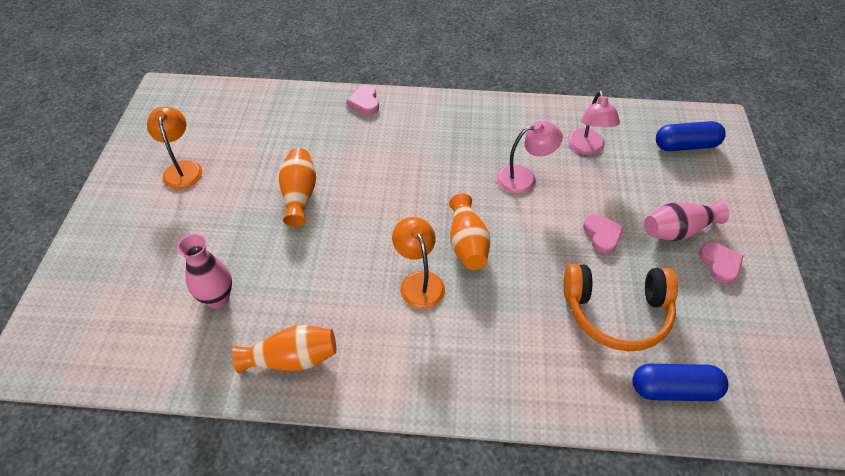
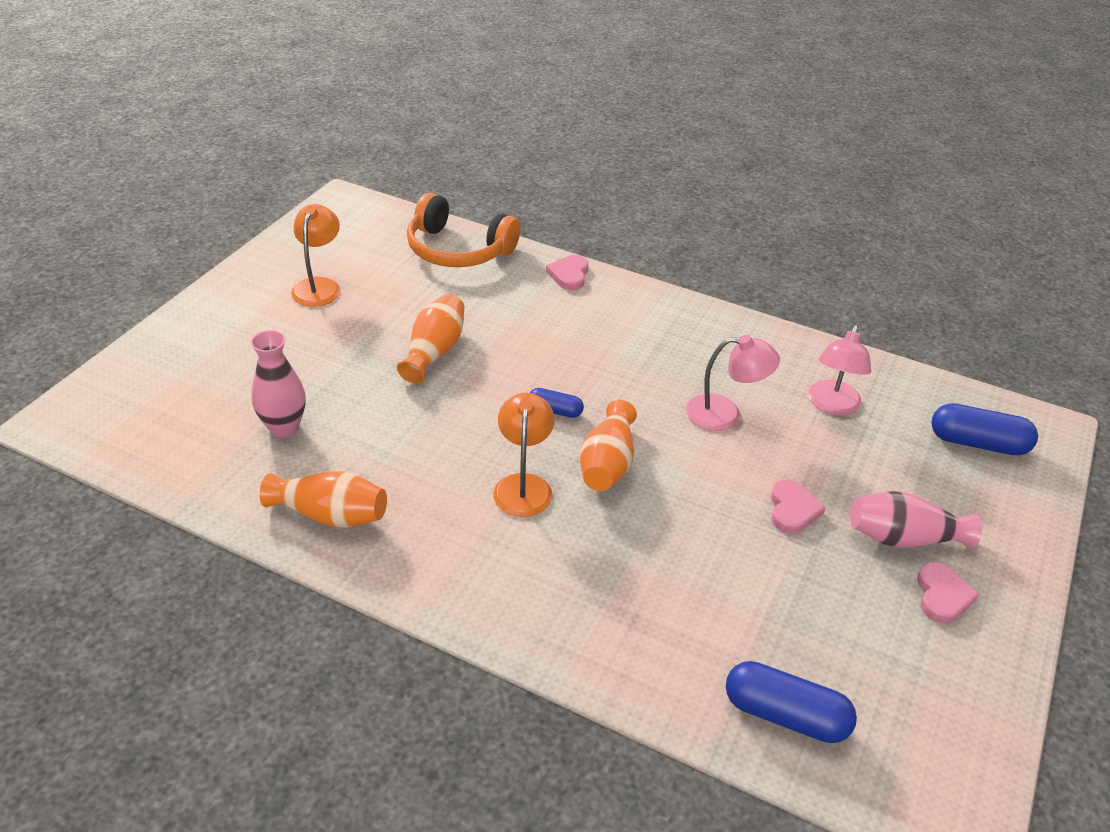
camera: 20 degrees right, 10 degrees down
(410, 214) = (555, 411): none -> blue capsule
(616, 313) = (758, 603): orange headphones -> orange headphones (458, 250)

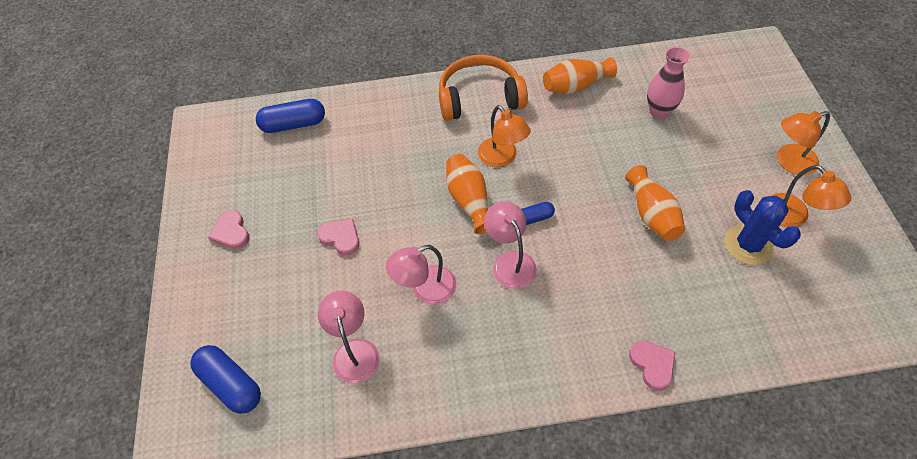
camera: 150 degrees right, 15 degrees up
(247, 317) = (789, 162): none -> orange lamp
(386, 291) = (748, 245): none -> blue cactus
(458, 250) = (763, 330): orange headphones -> orange headphones (480, 98)
(617, 390) = (510, 261): none -> pink lamp
(792, 510) = (341, 238): pink heart -> pink heart turned 150 degrees clockwise
(904, 538) = (264, 259): pink vase -> none
(977, 443) = (231, 384): blue capsule -> blue capsule turned 60 degrees clockwise

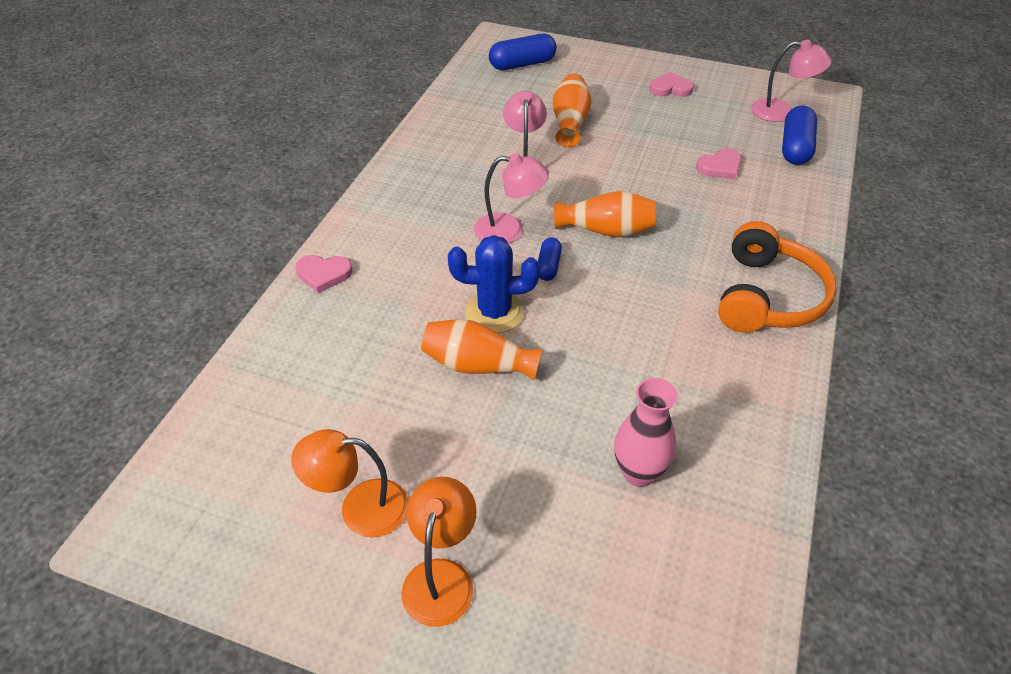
camera: 115 degrees right, 10 degrees down
(341, 238) = (620, 140): pink heart -> pink heart (720, 167)
(354, 351) = (498, 120): pink lamp -> pink lamp (781, 112)
(502, 158) = (651, 277): orange lamp -> none
(575, 86) = (743, 402): orange vase -> orange vase (570, 123)
(748, 245) = (366, 431): blue cactus -> blue cactus (494, 312)

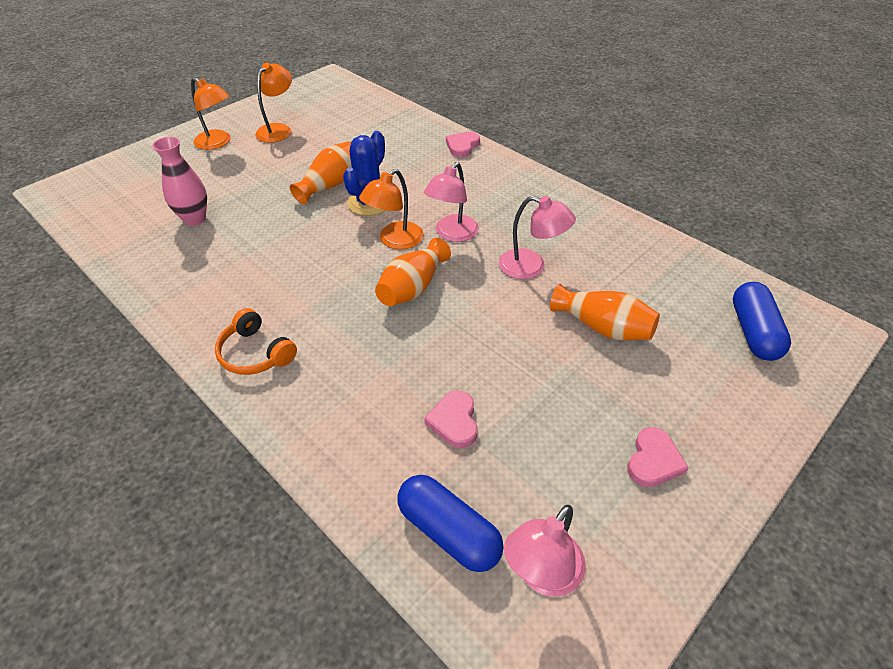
camera: 115 degrees right, 0 degrees up
(548, 266) = (395, 241): blue capsule -> orange lamp
(767, 296) = (255, 353): orange headphones -> orange headphones, size x0.61

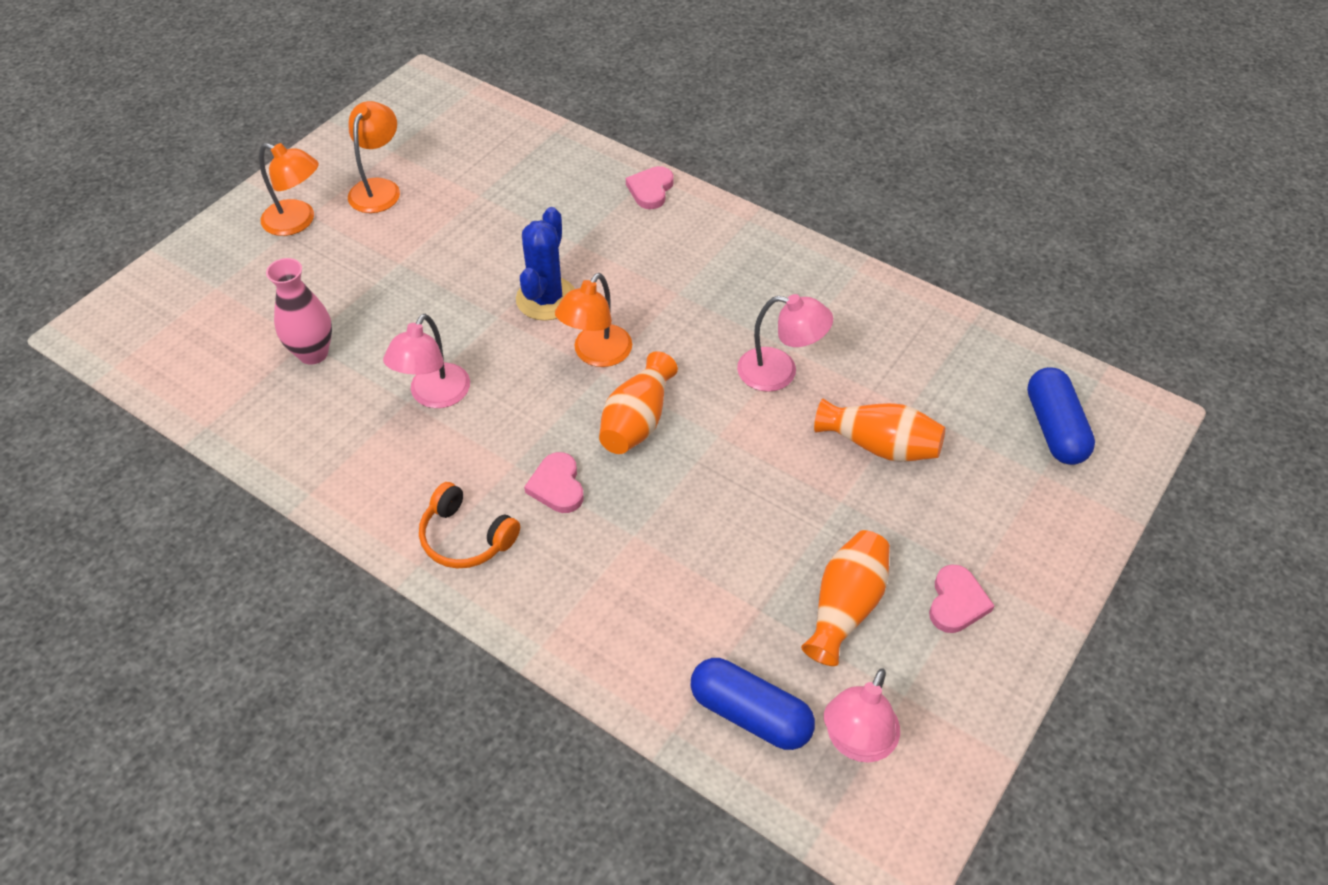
camera: 10 degrees left, 5 degrees up
(330, 184) = (484, 275): orange vase -> orange vase (845, 606)
(452, 234) = (669, 335): pink lamp -> pink lamp (434, 396)
(454, 421) = (728, 589): pink heart -> pink heart (557, 486)

